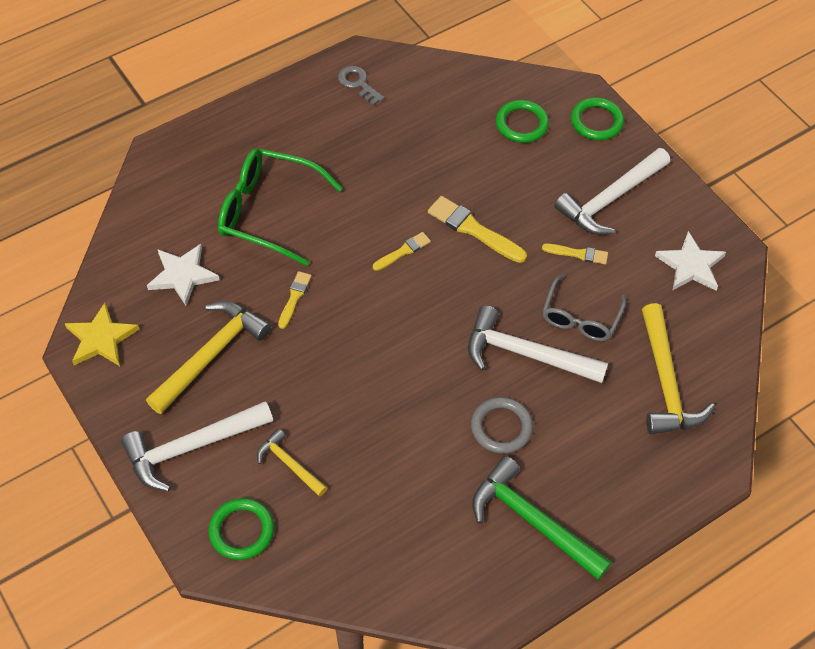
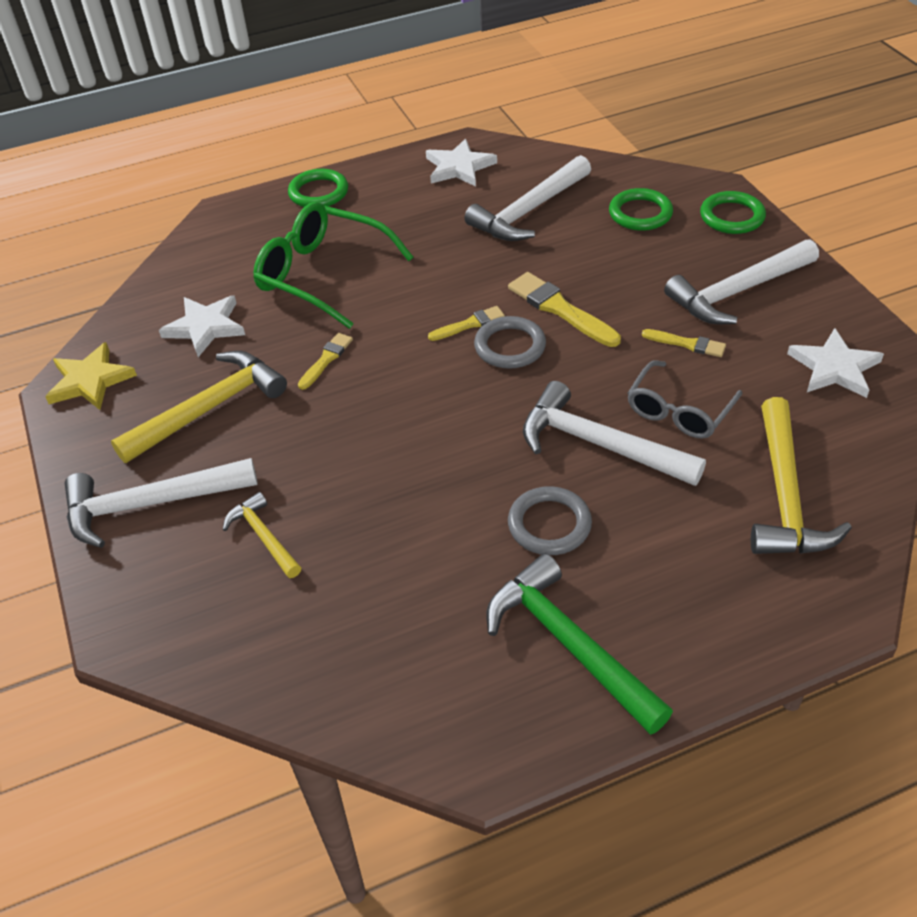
camera: 15 degrees right, 10 degrees down
(241, 531) = (178, 607): green ring -> green ring (318, 192)
(358, 83) = (459, 167): grey key -> white star
(428, 129) = (529, 211): none -> white hammer
(440, 270) = (510, 346): none -> grey ring

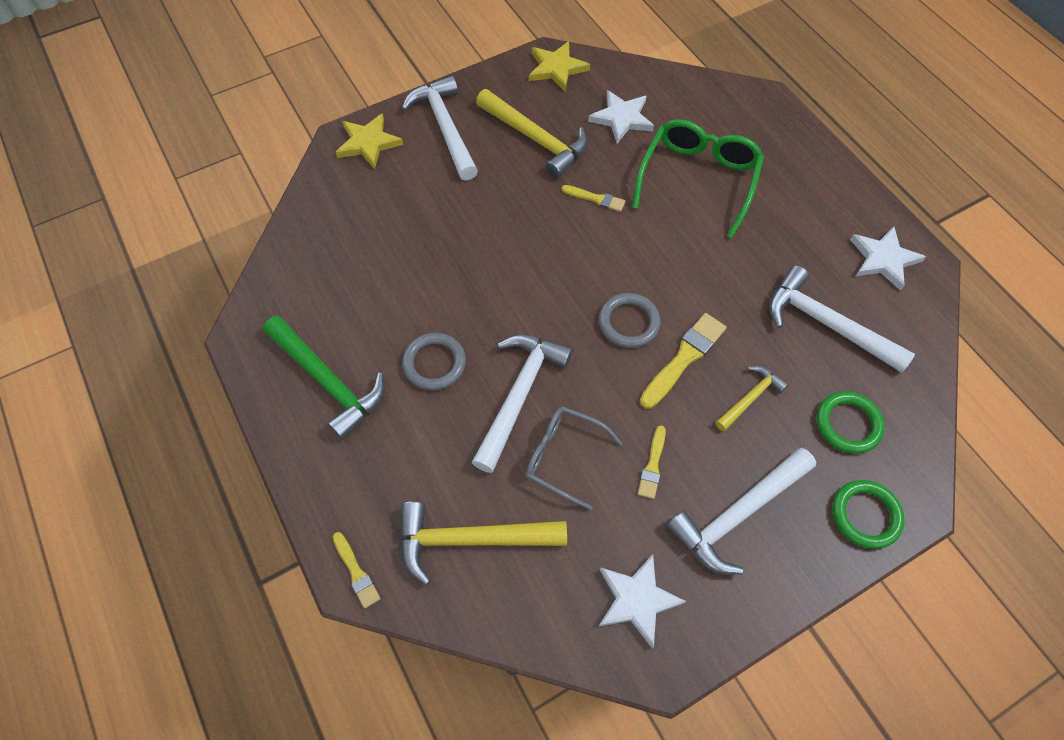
camera: 80 degrees right, 15 degrees up
(144, 600) = (368, 143): none -> yellow star
(263, 536) = (419, 193): yellow hammer -> yellow hammer (750, 398)
(318, 192) = (811, 158): green ring -> none
(469, 324) = (652, 290): yellow brush -> yellow brush (356, 572)
(569, 644) = (328, 381): green hammer -> green hammer turned 90 degrees clockwise
(737, 292) = (737, 515): white hammer -> white hammer turned 90 degrees counterclockwise

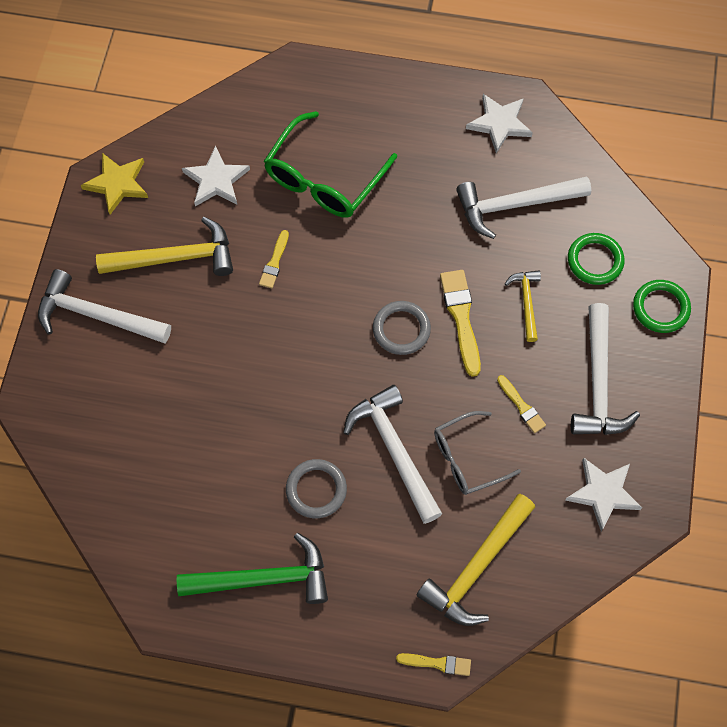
camera: 50 degrees left, 5 degrees up
(368, 143) = (54, 386): yellow star -> none
(595, 199) = (274, 262): yellow brush -> yellow brush turned 135 degrees clockwise
(698, 180) = (324, 178): green glasses -> green glasses turned 120 degrees counterclockwise

